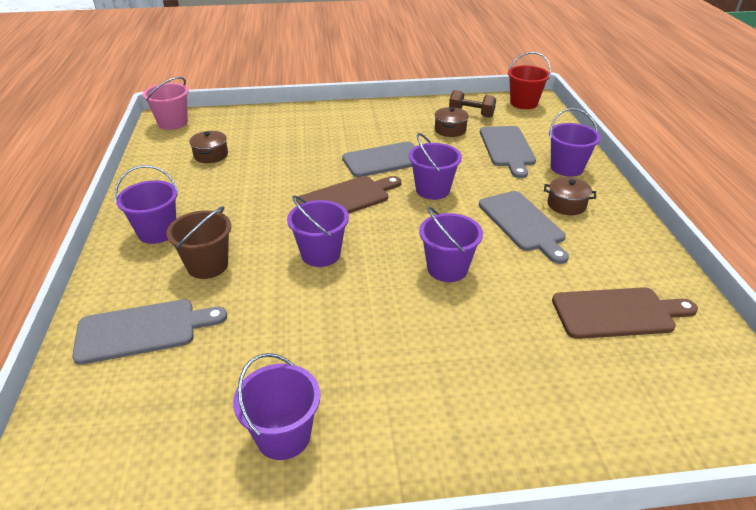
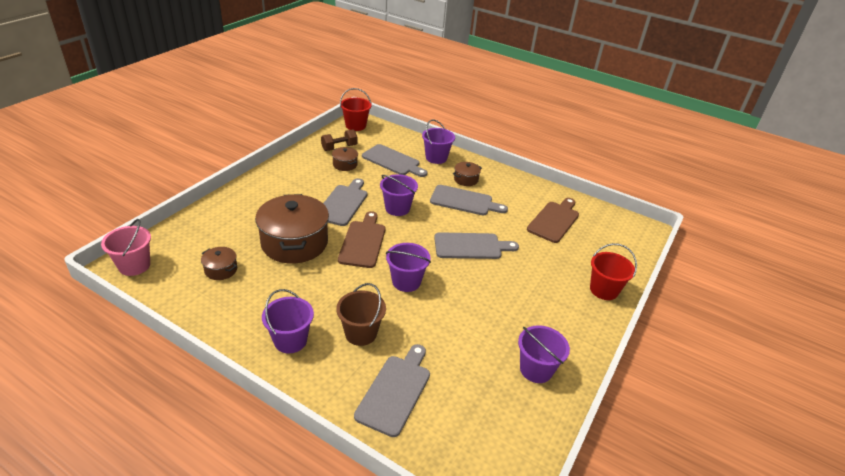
camera: 55 degrees left, 0 degrees up
(292, 167) = (294, 243): none -> brown pot
(447, 268) = (471, 246): purple bucket -> grey cutting board
(541, 439) = (604, 290): none -> red bucket

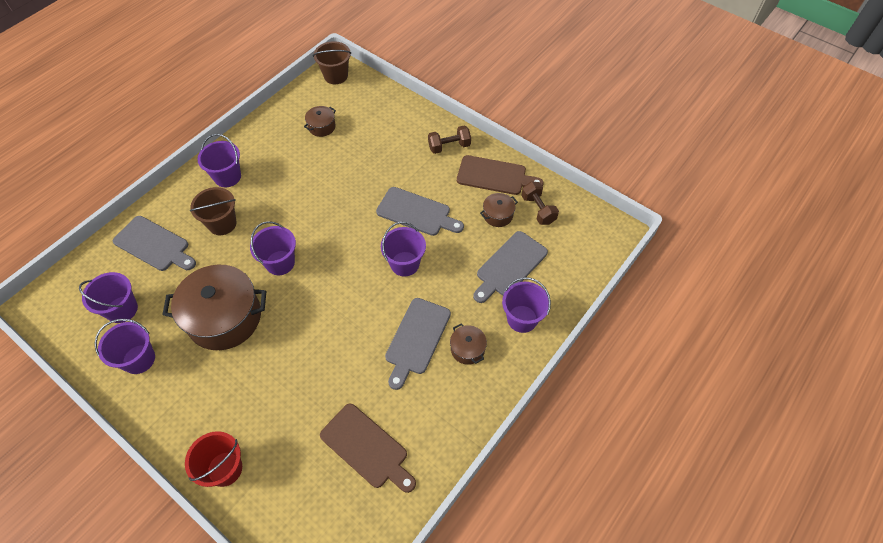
camera: 100 degrees right, 20 degrees up
(134, 265) = (336, 76): pink bucket -> brown bucket
(265, 187) = (449, 146): none -> brown dumbbell
(294, 243) = (352, 174): brown pot -> brown pot (224, 318)
(355, 126) = (599, 228): red bucket -> none
(363, 242) = (347, 229): brown cutting board -> brown cutting board (495, 176)
(471, 246) = (326, 332): grey cutting board -> none
(485, 400) = (122, 309): none -> purple bucket

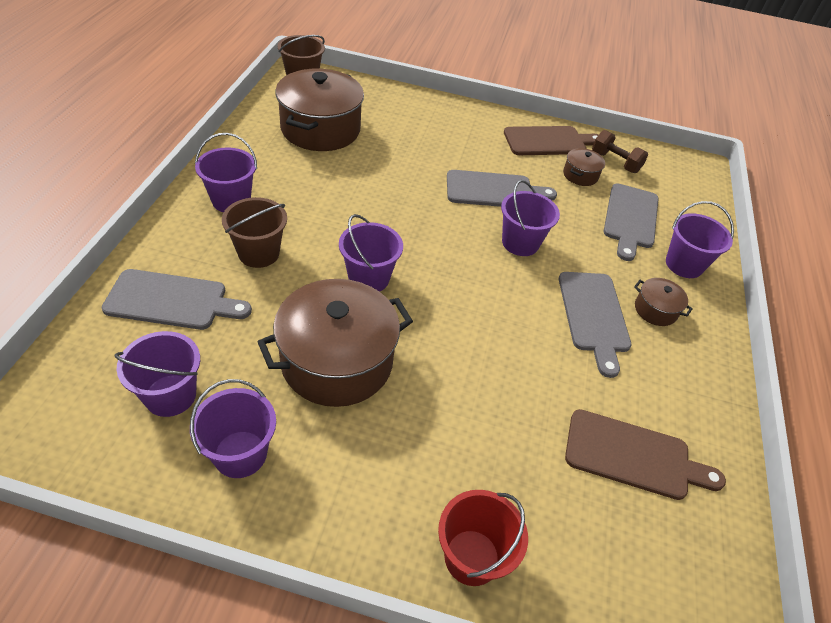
camera: 30 degrees left, 10 degrees down
(322, 127) = (320, 129): brown pot -> brown pot, size x2.23
(449, 146) = (480, 124): brown dumbbell -> none

